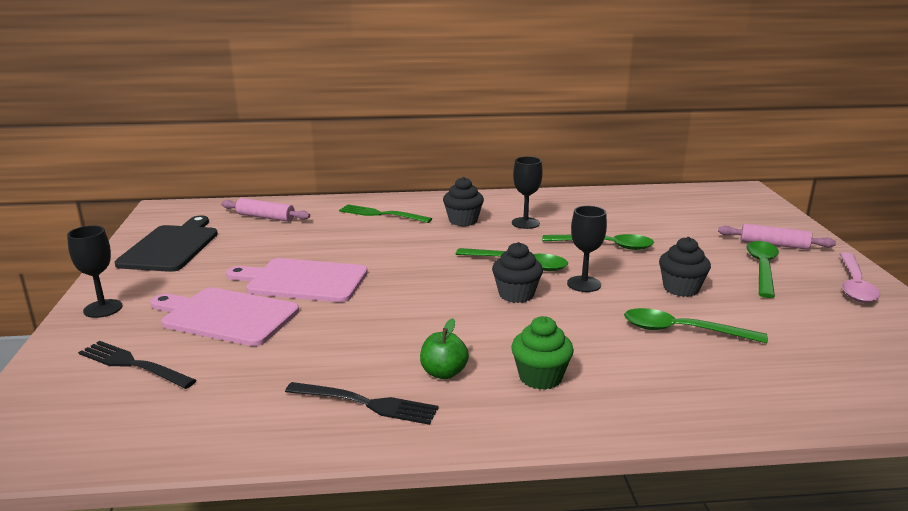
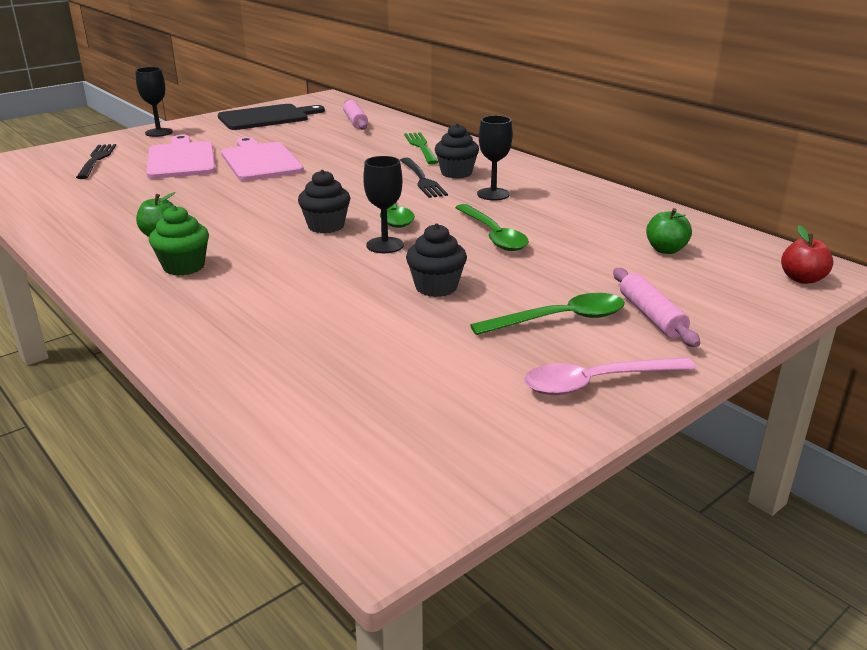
camera: 55 degrees right, 5 degrees up
(366, 403) = (97, 225): black fork -> black fork (422, 179)
(681, 211) = (666, 250): none -> green apple
(682, 331) = (335, 304): green spoon -> none
(751, 197) = (802, 279): none -> red apple

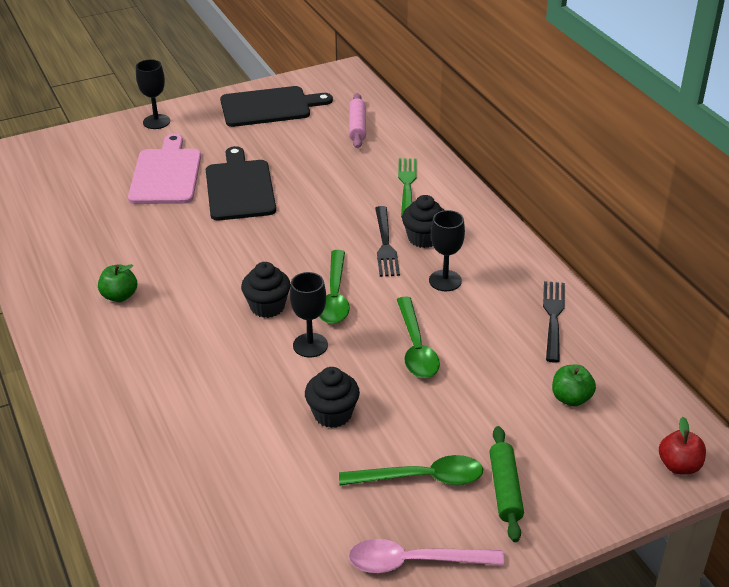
camera: 15 degrees right, 10 degrees up
(96, 160) = (88, 164): black fork -> black fork (553, 317)
(184, 267) = (128, 346): green cupcake -> none
(260, 161) = (240, 187): pink cutting board -> black cutting board
(651, 316) = (505, 489): pink rolling pin -> green rolling pin

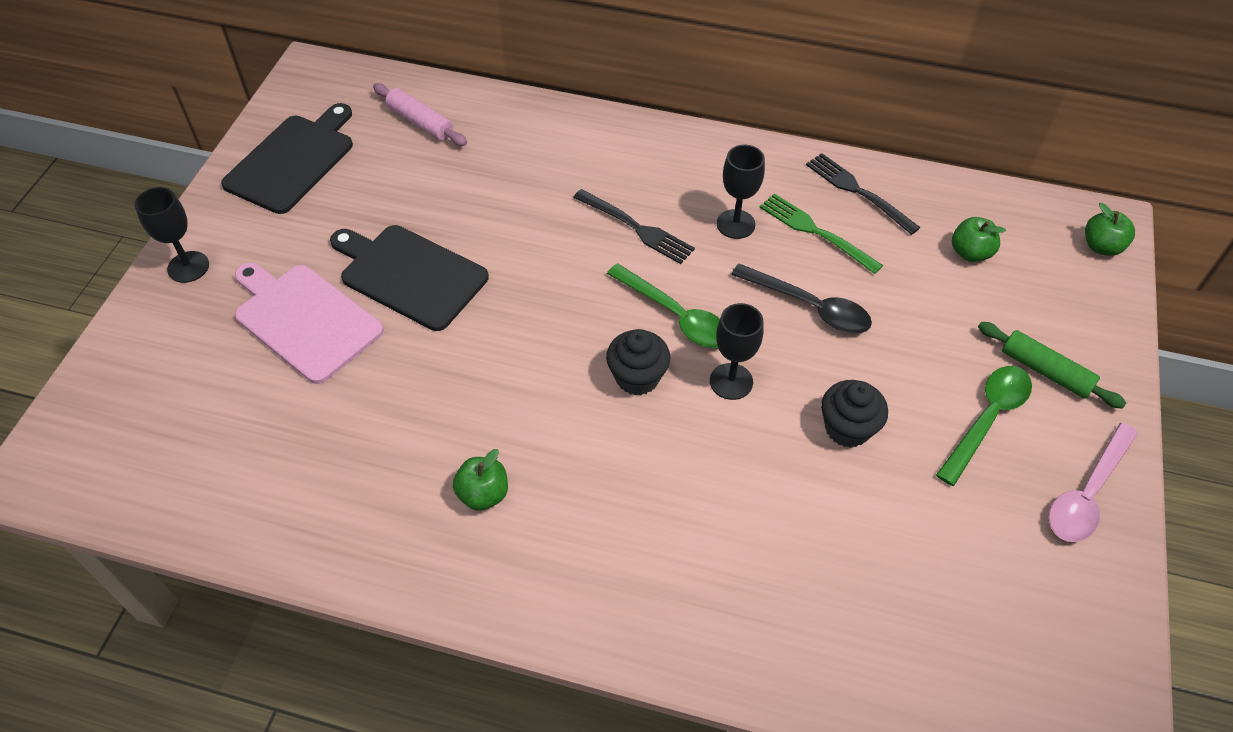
camera: 50 degrees left, 15 degrees up
(407, 185) = (562, 153): green fork -> green fork (816, 232)
(416, 347) = (809, 307): green spoon -> black spoon
(424, 238) = (657, 196): black cupcake -> none
(679, 466) = (1101, 246): red apple -> green apple

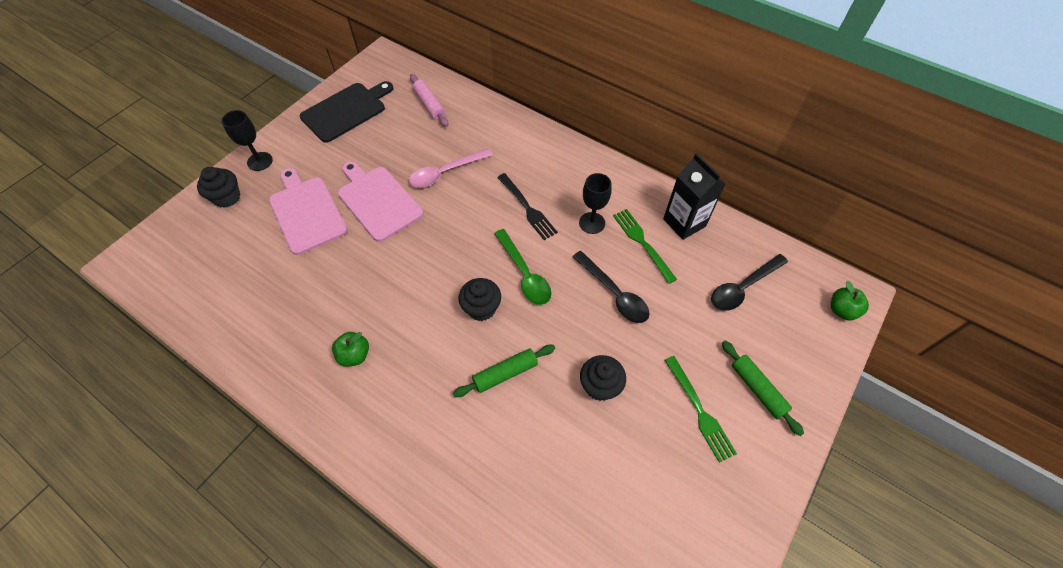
camera: 20 degrees right, 5 degrees up
(161, 333) = (227, 197): none -> black cupcake
(409, 274) = (378, 200): black cutting board -> pink cutting board
(713, 452) = (505, 373): none -> green rolling pin
(731, 381) = (539, 329): black goblet -> none
(858, 192) = (684, 222): black fork -> black carton
(970, 253) = (742, 287): green apple -> black spoon
(987, 419) = (699, 410): green spoon -> green fork
(1087, 493) = (746, 488): pink spoon -> pink spoon (445, 173)

